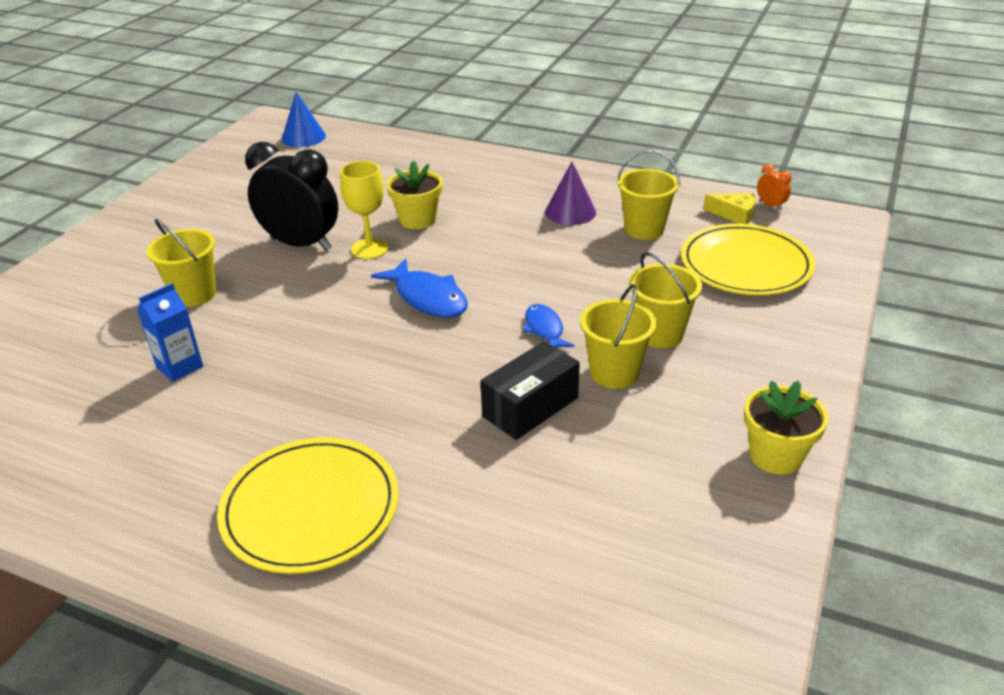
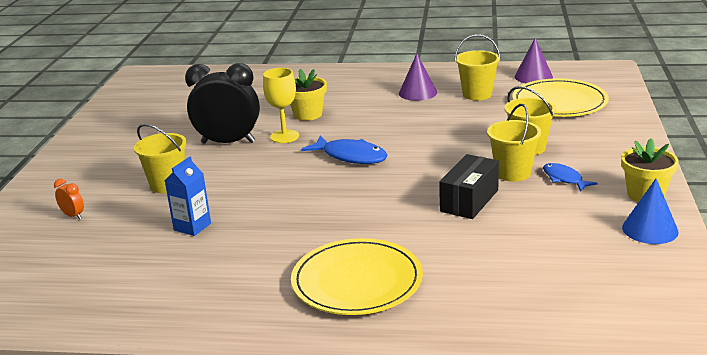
camera: 15 degrees left, 10 degrees down
(303, 137) = (176, 80): blue cone -> blue cone (650, 229)
(544, 329) = (448, 159): blue fish -> blue fish (564, 179)
(734, 214) = (533, 77): yellow cheese -> purple cone
(770, 205) = (554, 68): orange clock -> orange clock (73, 216)

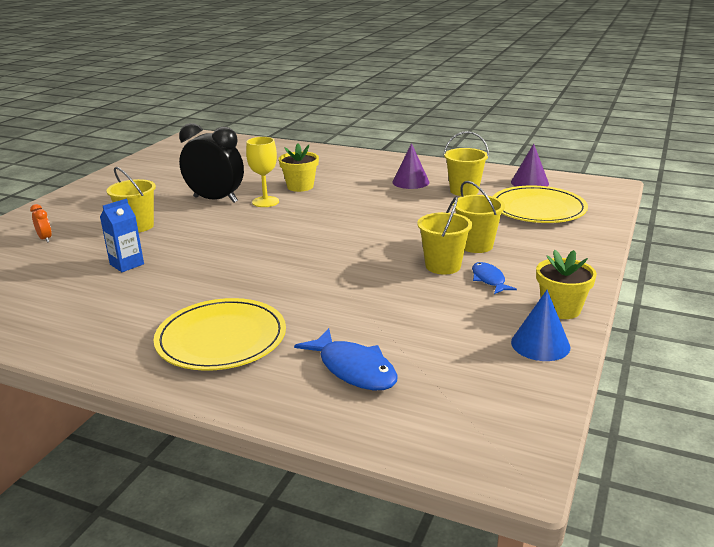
camera: 15 degrees right, 0 degrees up
(351, 156) = (307, 227): blue fish -> blue fish (354, 369)
(469, 200) = (382, 284): black box -> none

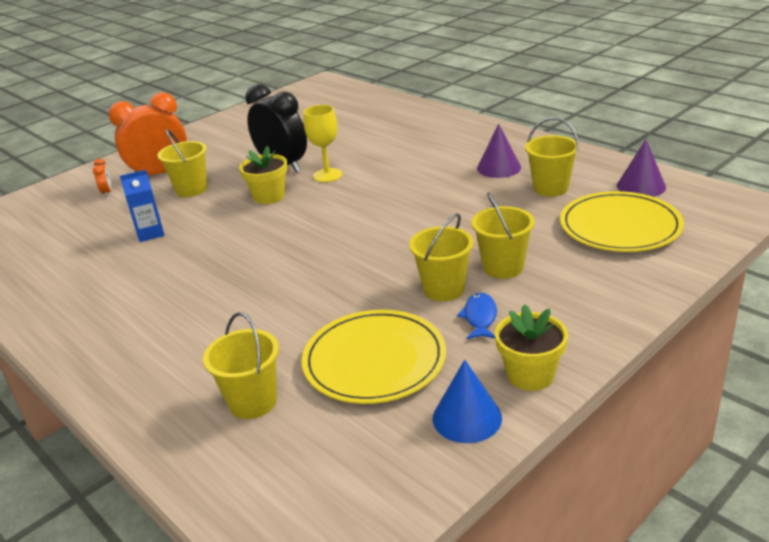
camera: 25 degrees right, 5 degrees up
(91, 218) = (160, 173): none -> orange clock
(221, 338) = (165, 337): yellow plate -> yellow plate (374, 360)
(300, 186) = (376, 160): yellow flower pot -> yellow flower pot (269, 196)
(354, 369) = (253, 402): blue fish -> yellow bucket

